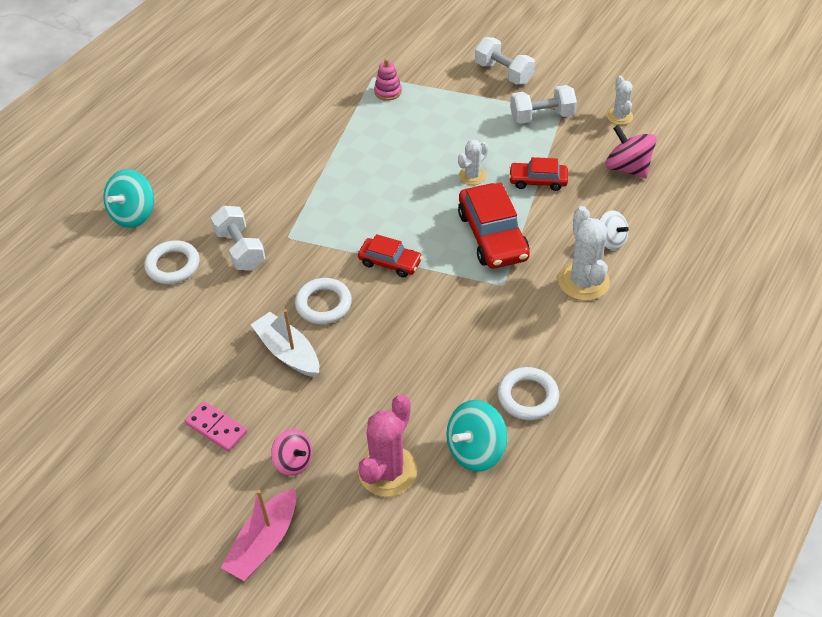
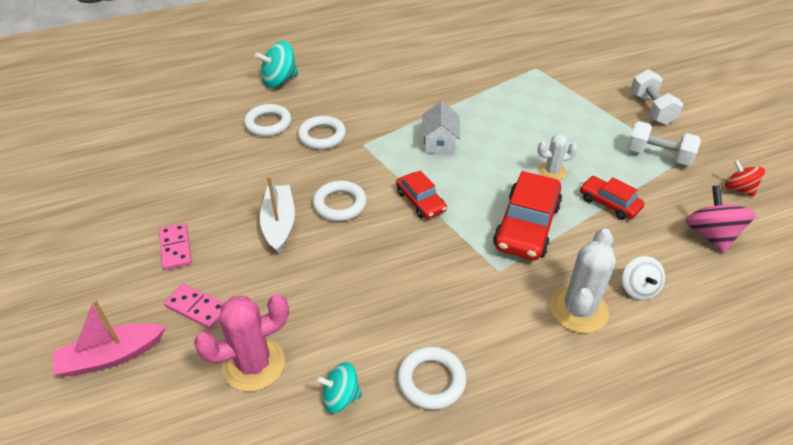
camera: 35 degrees right, 5 degrees down
(240, 249) = (322, 136): white dumbbell -> white ring
(294, 461) = (197, 308): pink spinning top -> pink domino
(355, 198) = (439, 142): none -> white house
(388, 92) = (537, 82): pink stacking toy -> none
(475, 450) = (340, 397): turquoise spinning top -> turquoise spinning top, size x0.66
(619, 116) = (738, 189): white cactus -> red spinning top

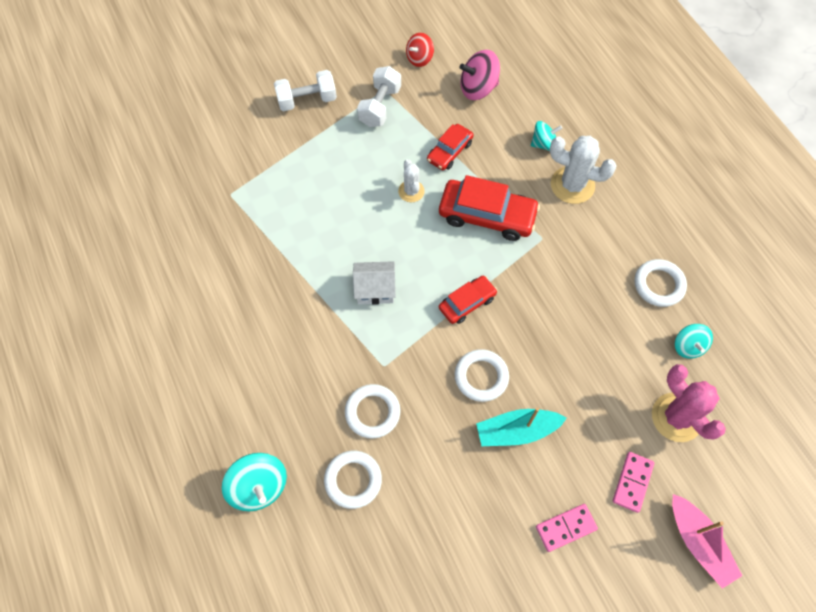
camera: 95 degrees left, 20 degrees up
(279, 224) = (516, 431): white boat -> turquoise boat
(638, 289) = (544, 144): white spinning top -> turquoise spinning top

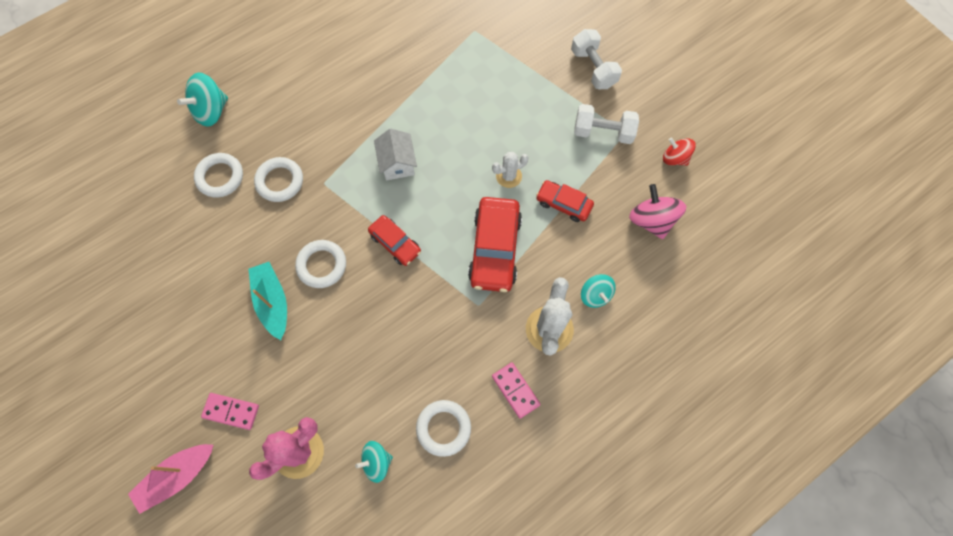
camera: 80 degrees right, 5 degrees up
(566, 528) = (187, 354): pink domino -> pink domino (515, 390)

